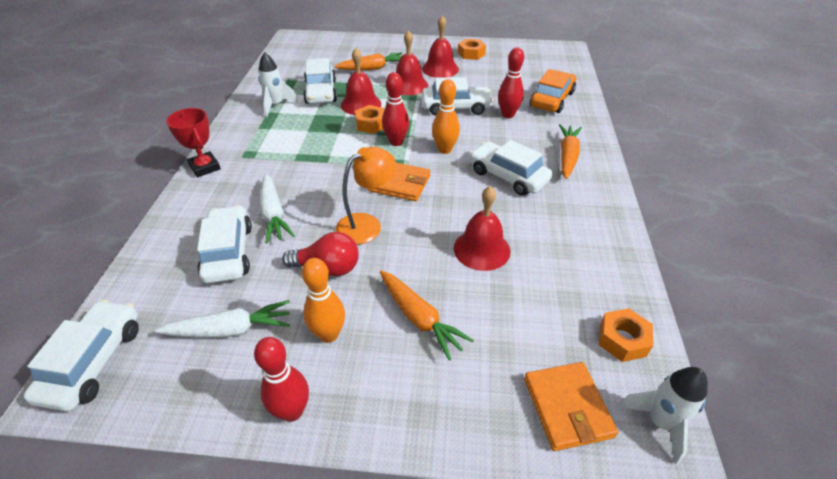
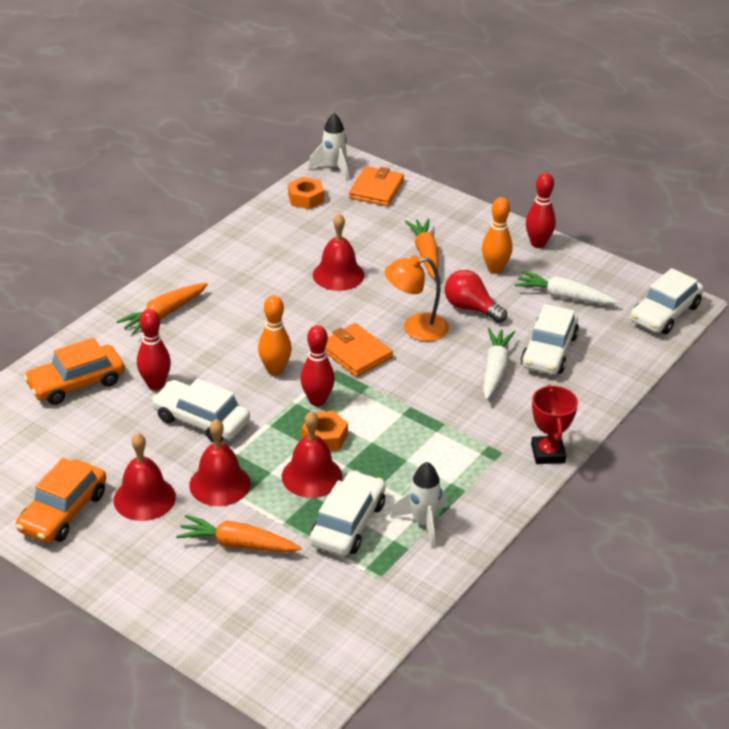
camera: 150 degrees left, 5 degrees down
(471, 54) = (63, 511): orange nut -> orange car
(508, 176) = (246, 319): white car -> none

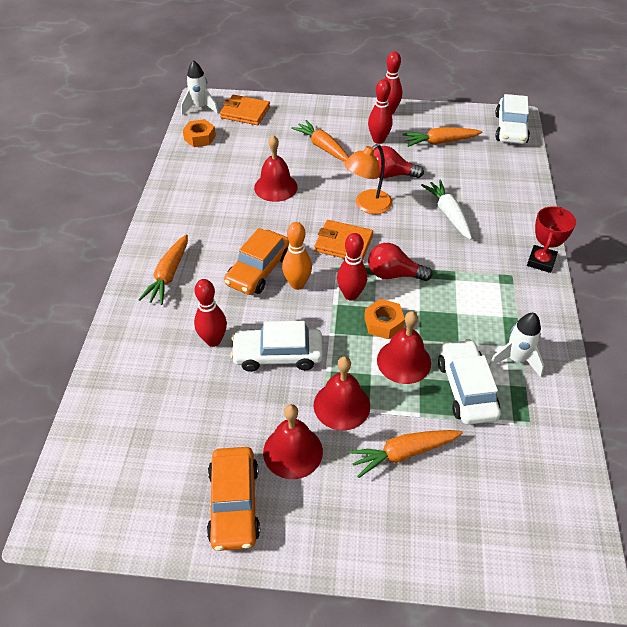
camera: 30 degrees left, 10 degrees up
(76, 383) = (144, 371): orange car -> orange car (259, 270)
(376, 189) = (245, 112): orange wallet -> orange wallet turned 60 degrees counterclockwise
(378, 401) = (394, 274): none -> red light bulb
(495, 269) = (378, 140): orange bowling pin -> red bowling pin
(548, 453) = (541, 261): red trophy -> red trophy turned 60 degrees clockwise
(549, 351) = (468, 185): white car -> none
(564, 297) = (440, 142): white carrot -> orange carrot

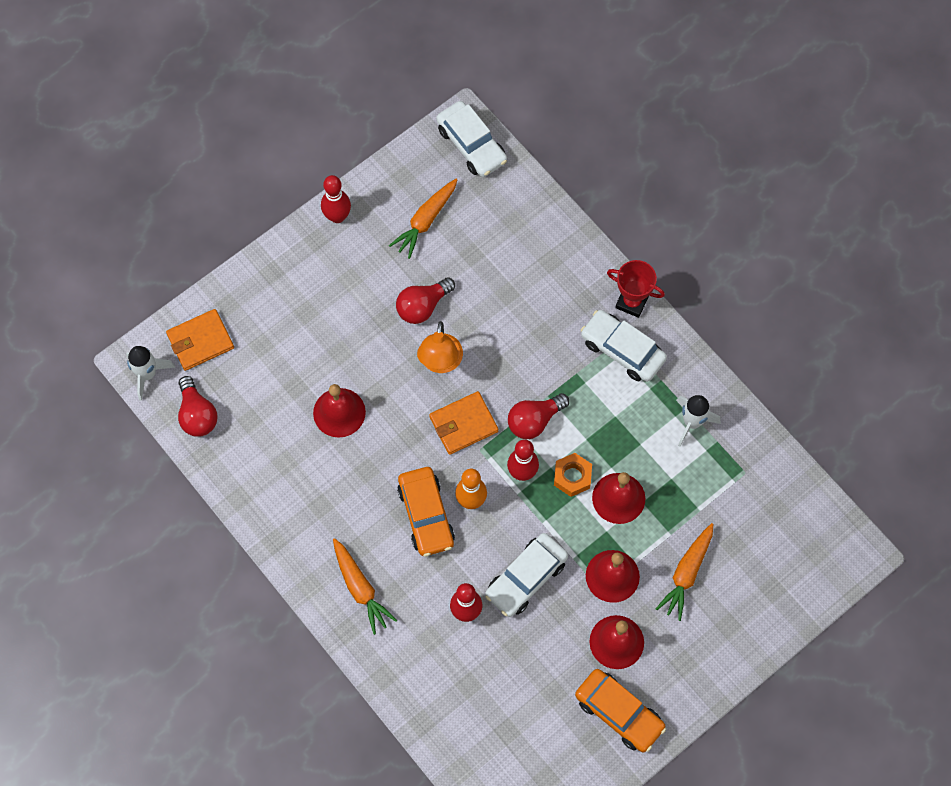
camera: 45 degrees left, 20 degrees up
(200, 138) = (197, 414): orange nut -> red light bulb
(323, 147) = (327, 323): orange carrot -> none
(378, 140) = (368, 267): red bowling pin -> none
(448, 214) = (515, 312): white carrot -> none
(466, 388) = (681, 481): white car -> white car (622, 350)
(541, 261) = (632, 302): red trophy -> red trophy turned 45 degrees counterclockwise

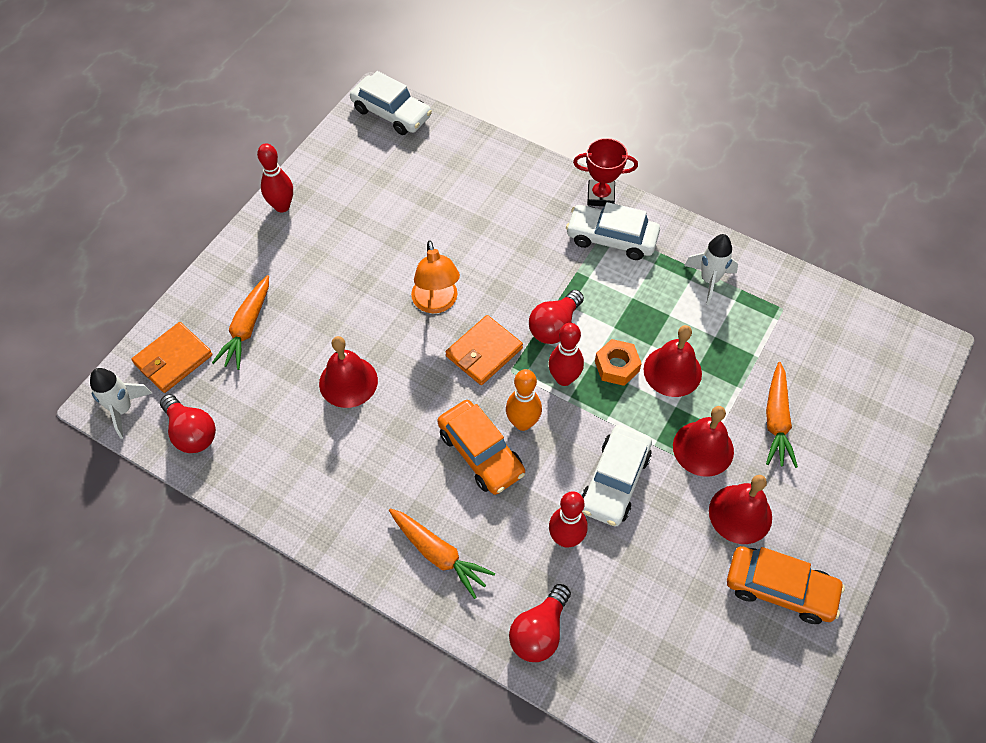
camera: 20 degrees left, 10 degrees down
(422, 306) = (398, 258): red light bulb -> red light bulb (539, 631)
(426, 220) = (372, 185): orange carrot -> orange carrot (247, 327)

